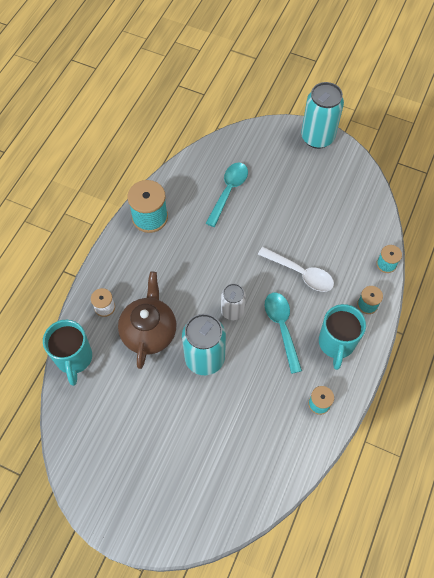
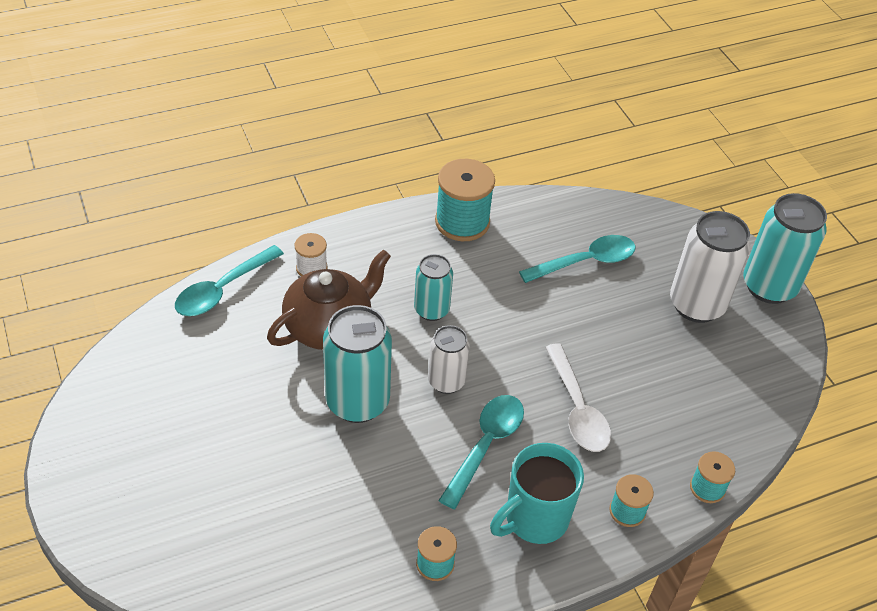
camera: 40 degrees right, 15 degrees down
(74, 359) = (223, 290): turquoise mug -> turquoise spoon
(186, 279) = (431, 310): none -> turquoise can
(297, 174) = (696, 305): none -> white can

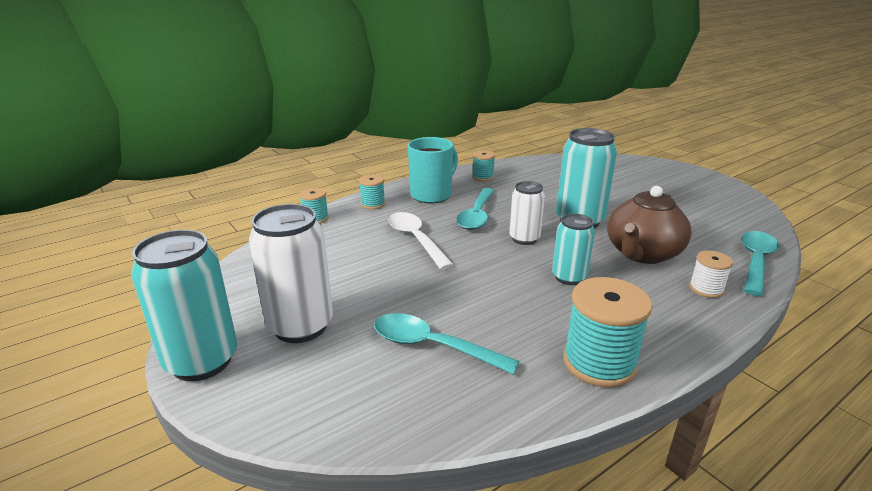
camera: 170 degrees right, 20 degrees down
(585, 262) = (432, 346): turquoise spoon -> turquoise spoon turned 60 degrees clockwise

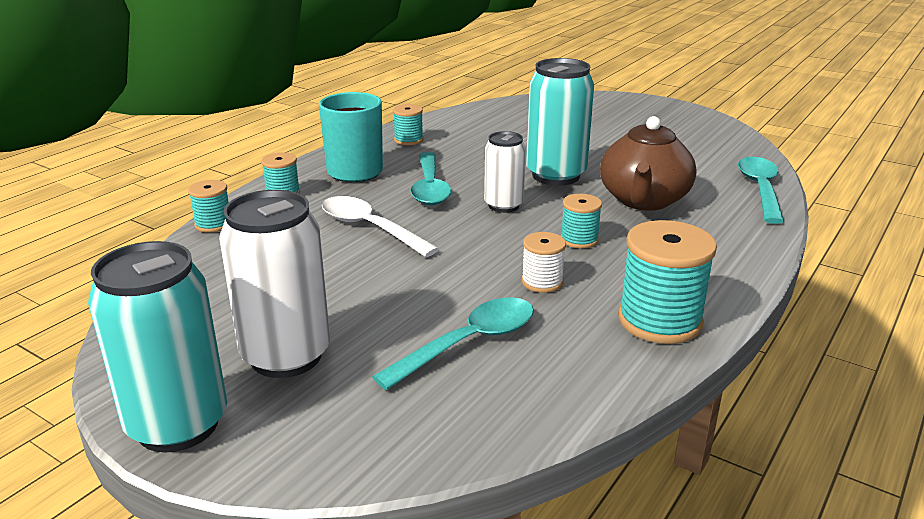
camera: 20 degrees left, 0 degrees up
(432, 346) = (468, 343): turquoise spoon -> turquoise spoon turned 135 degrees clockwise
(569, 277) = (579, 239): turquoise can -> turquoise spool
(706, 289) = (726, 226): white spool -> white spool (542, 282)

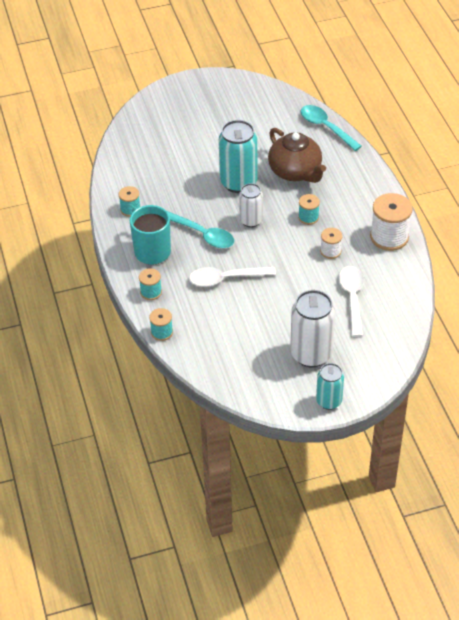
camera: 50 degrees left, 20 degrees up
(178, 425) = (329, 401): turquoise can -> turquoise can, size x0.60
(468, 343) = (352, 298): turquoise spoon -> white spoon
(659, 320) = (389, 237): turquoise spool -> white spool

